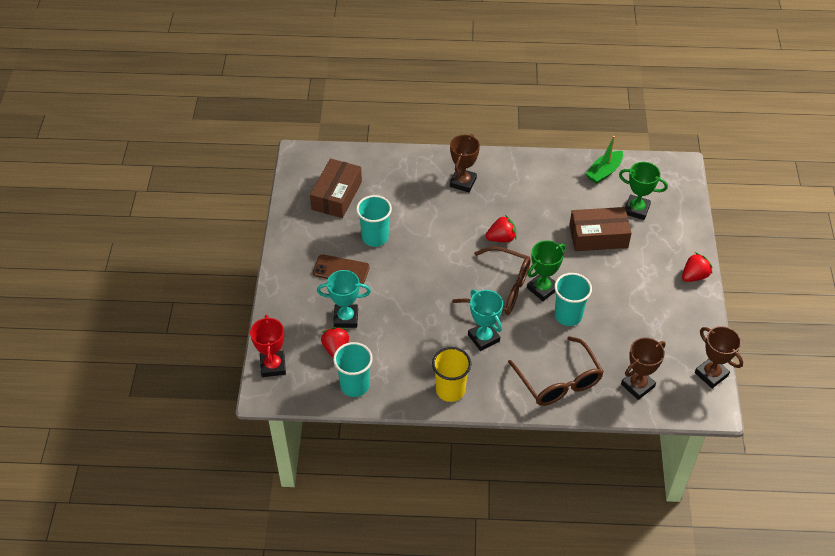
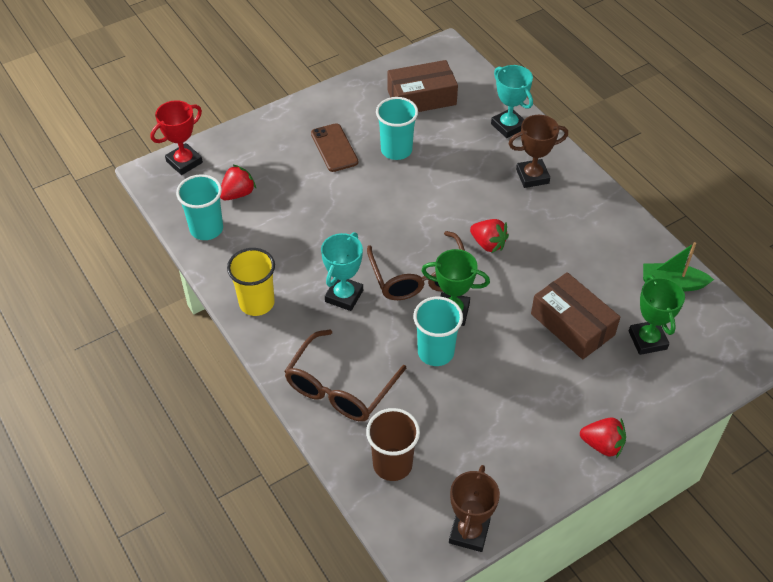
camera: 55 degrees right, 0 degrees up
(346, 318) = (280, 181): turquoise trophy -> turquoise trophy (508, 126)
(637, 385) = (392, 464): brown trophy -> brown cup

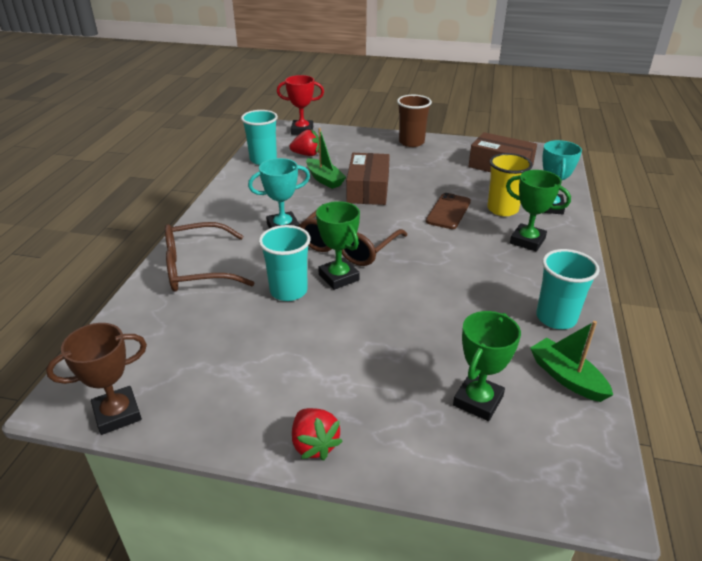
camera: 45 degrees right, 15 degrees down
(256, 303) = (229, 202): yellow cup -> yellow cup (502, 209)
(299, 215) = (324, 179): none -> green boat
(334, 148) = (399, 162): brown phone -> brown phone (448, 211)
(392, 464) = (150, 331): brown cup -> brown cup (411, 142)
(396, 150) = (440, 181): turquoise cup -> turquoise cup (556, 318)
(488, 244) = (429, 257): red strawberry -> none
(532, 176) = (527, 241): brown trophy -> green trophy
(572, 324) = (422, 344): brown box -> brown box (368, 189)

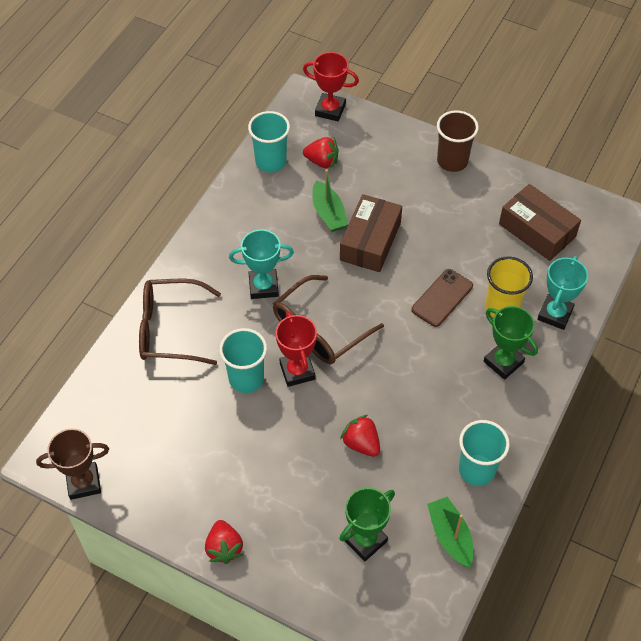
camera: 15 degrees right, 20 degrees up
(339, 277) = (297, 371): green trophy -> red trophy
(429, 319) = (361, 443): none -> red strawberry

